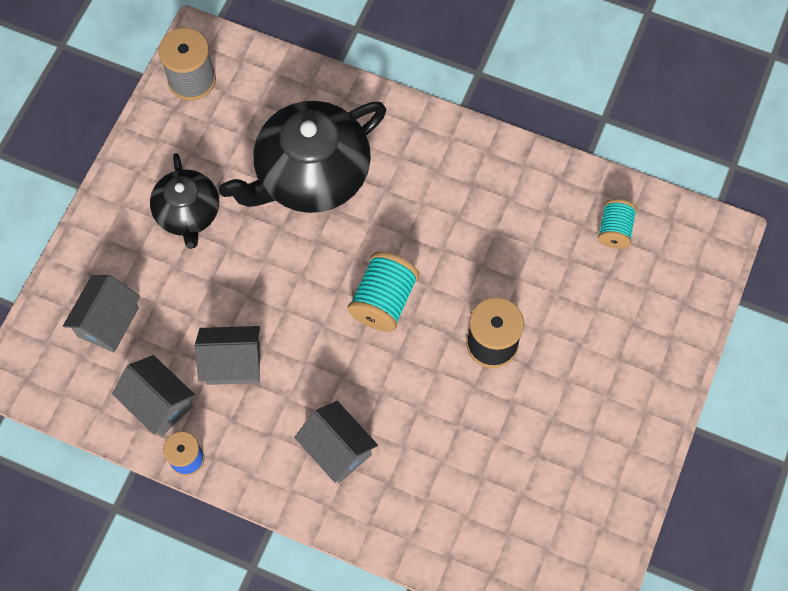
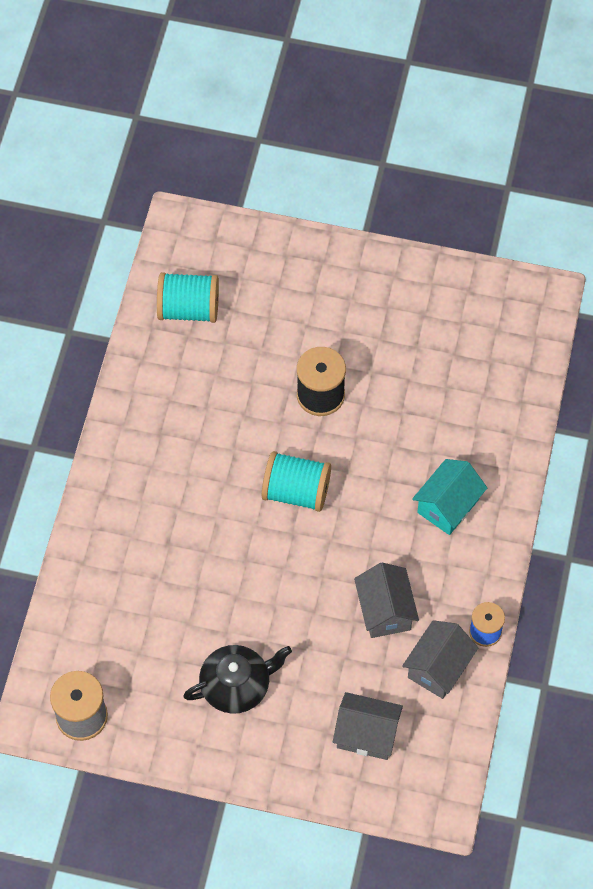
camera: 100 degrees left, 5 degrees down
(311, 175) = (174, 579): black teapot -> none
(337, 449) = (448, 506): grey house -> turquoise house
(614, 230) = (188, 309): turquoise spool -> turquoise spool, size x1.56

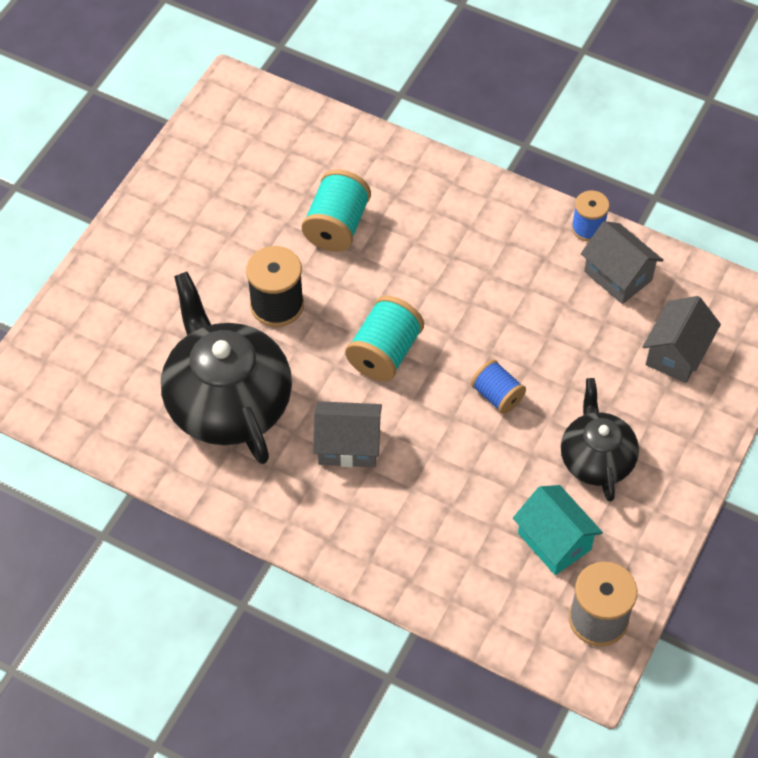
camera: 75 degrees left, 5 degrees down
(188, 309) = (123, 405): turquoise spool -> turquoise spool (337, 226)
(213, 384) = (227, 401): none -> black teapot
(278, 591) = (497, 395): none -> blue spool
(385, 611) = (544, 306): grey house -> grey house (348, 446)
(448, 506) = (442, 225): turquoise house -> turquoise house (554, 541)

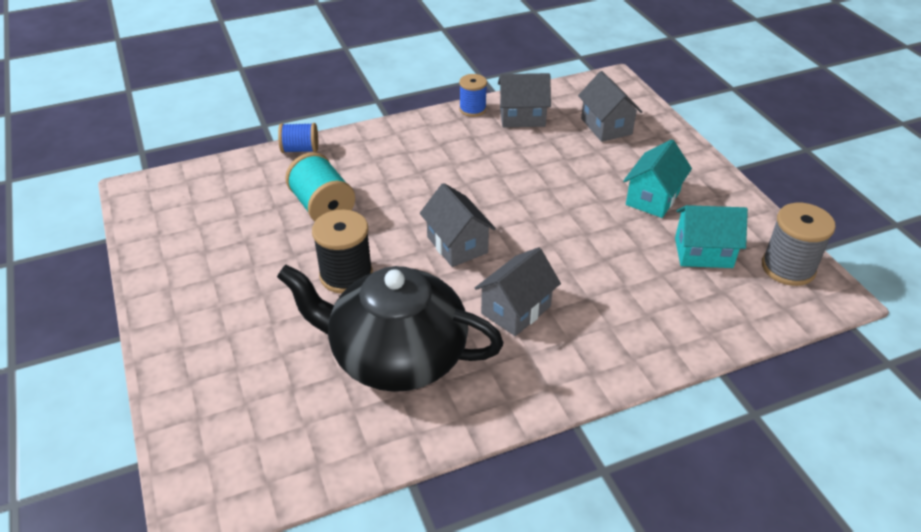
camera: 50 degrees left, 15 degrees down
(384, 353) = (457, 245): turquoise spool -> grey house
(497, 395) = (555, 213): blue spool -> blue spool (300, 149)
(596, 458) = (652, 198): black teapot -> turquoise house

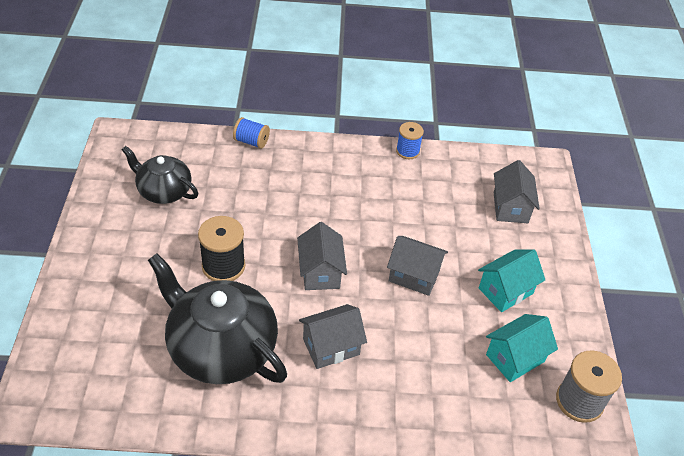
camera: 20 degrees right, 5 degrees up
(228, 226) = (164, 191): none -> black teapot
(323, 207) = (239, 200): turquoise spool -> none
(522, 117) = (444, 173): grey house -> grey house (414, 276)
(703, 253) = (515, 358): turquoise house -> turquoise house turned 60 degrees counterclockwise

